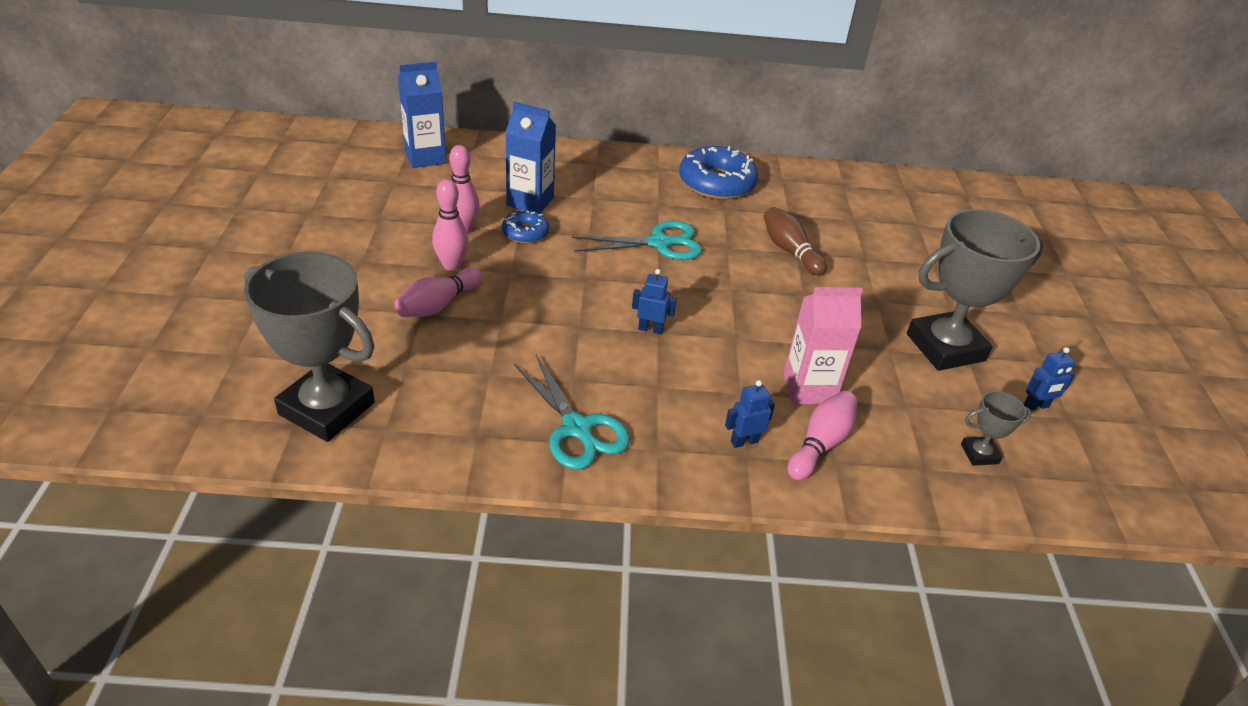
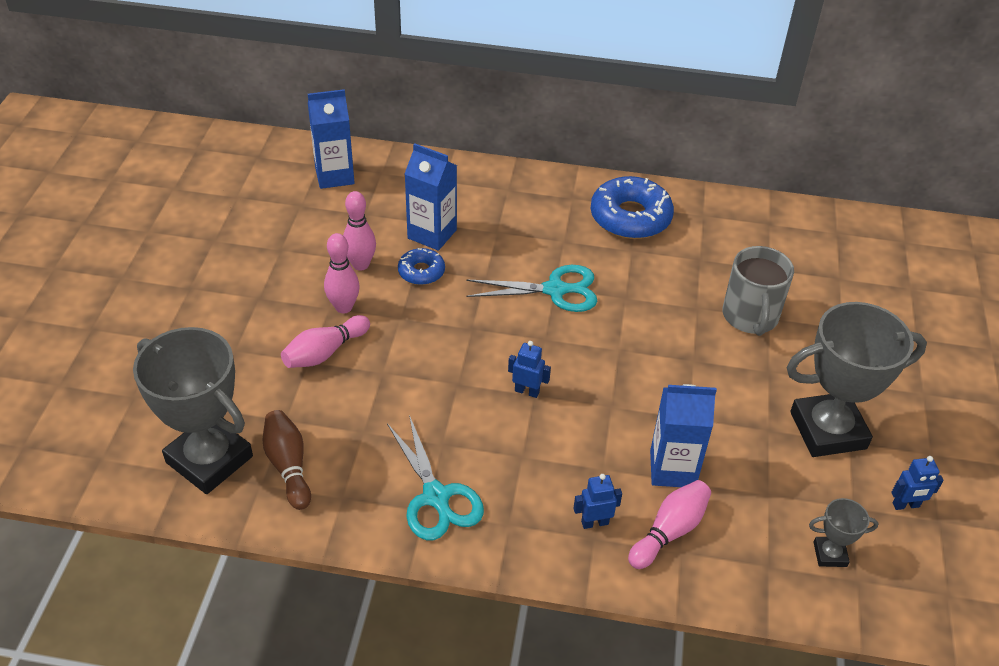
camera: 10 degrees right, 5 degrees up
(790, 251) = (690, 305): brown bowling pin -> brown bowling pin (288, 466)
(809, 389) = (672, 469): pink carton -> blue carton
(847, 258) = (750, 316): none -> grey mug

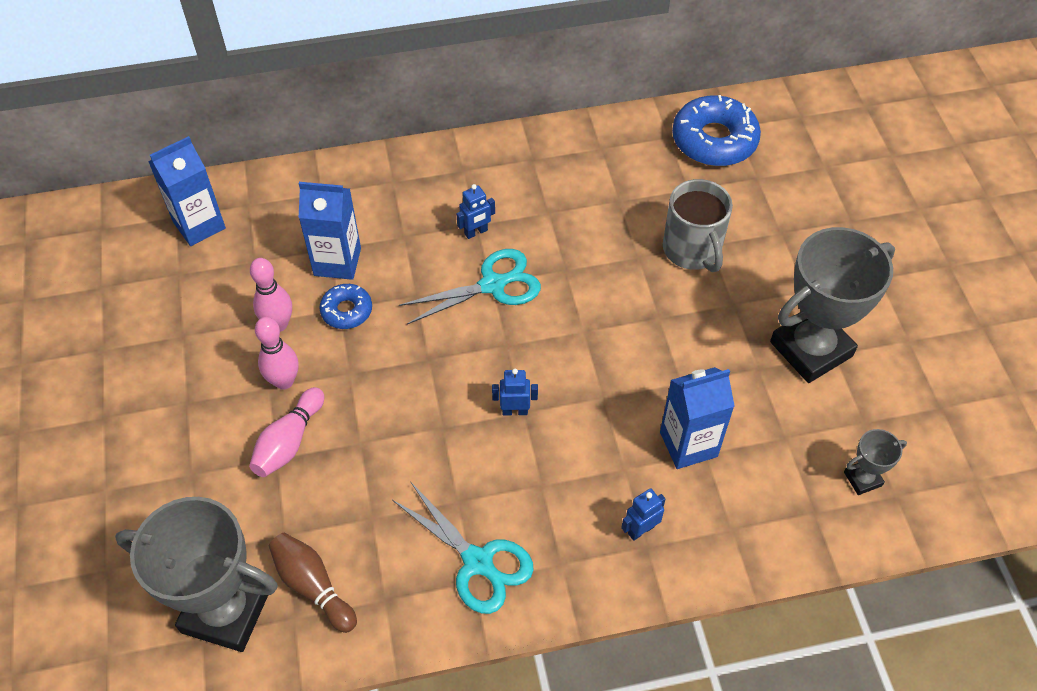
camera: 20 degrees left, 10 degrees up
(630, 217) = (531, 174): blue donut -> blue donut (714, 140)
(669, 531) = (713, 512): pink bowling pin -> none
(906, 505) = (907, 402): blue robot -> blue robot (476, 232)

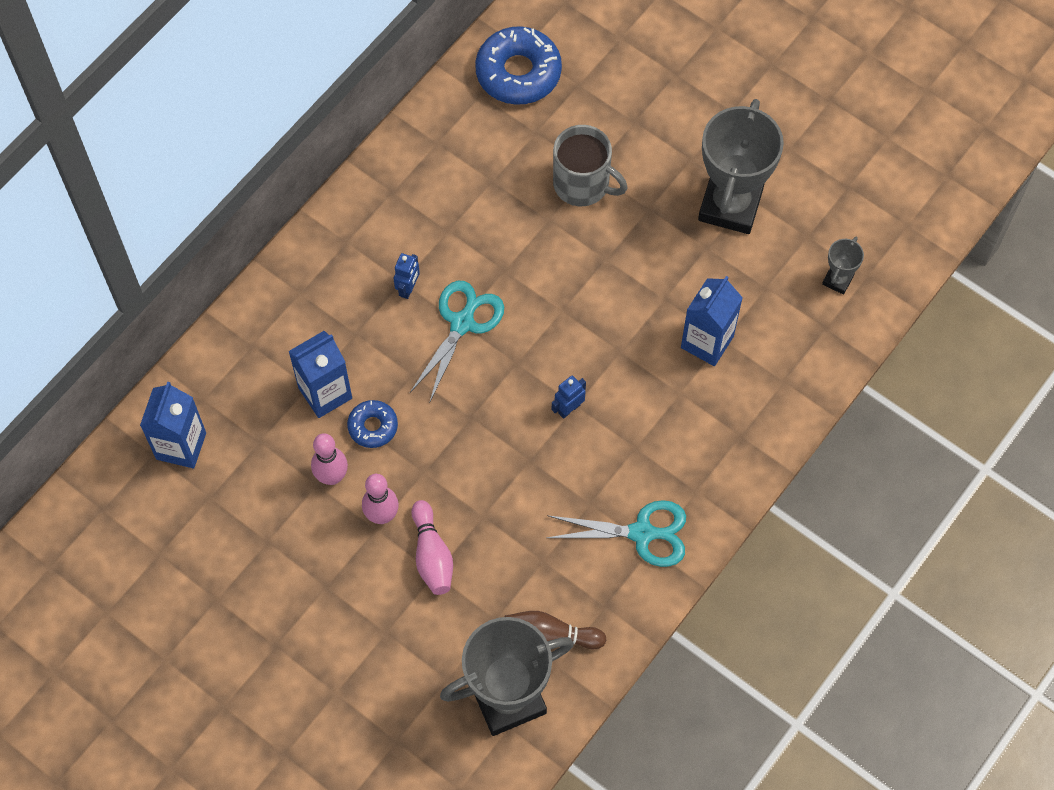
camera: 40 degrees left, 10 degrees up
(640, 530) = (727, 427): blue robot -> none

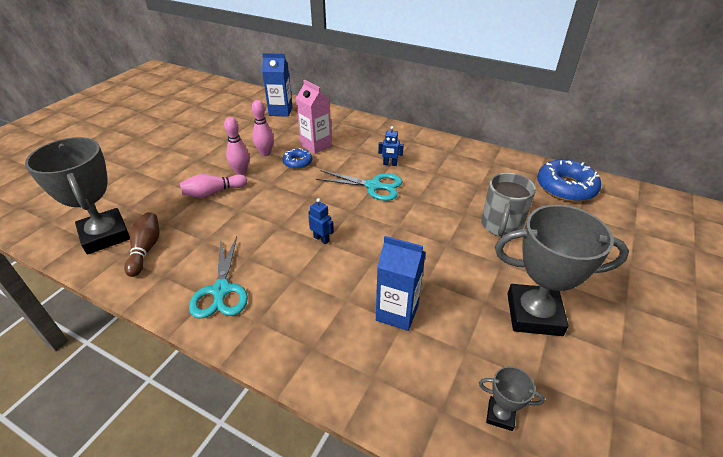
camera: 80 degrees right, 25 degrees down
(325, 393) = (316, 145): blue carton -> pink carton

